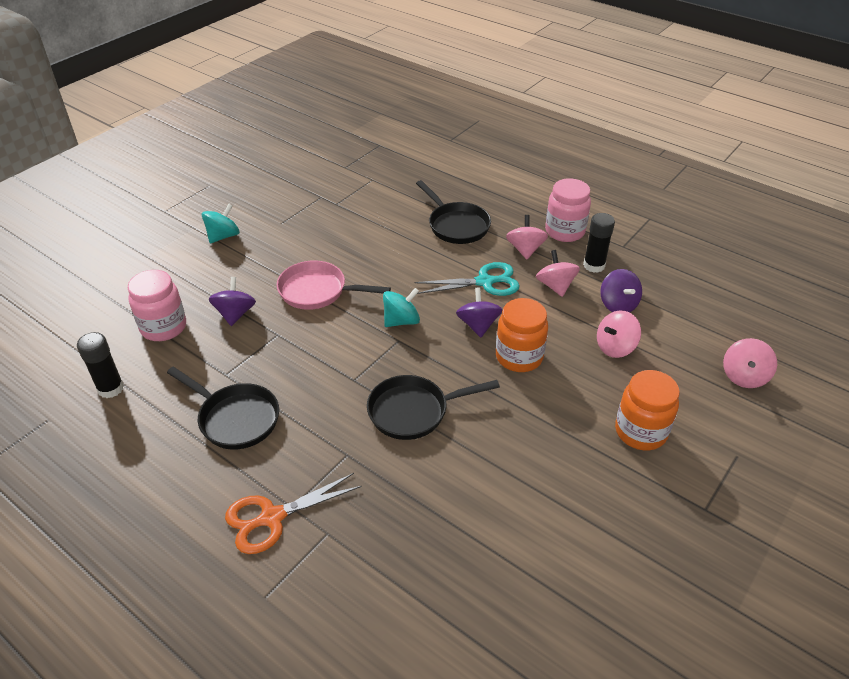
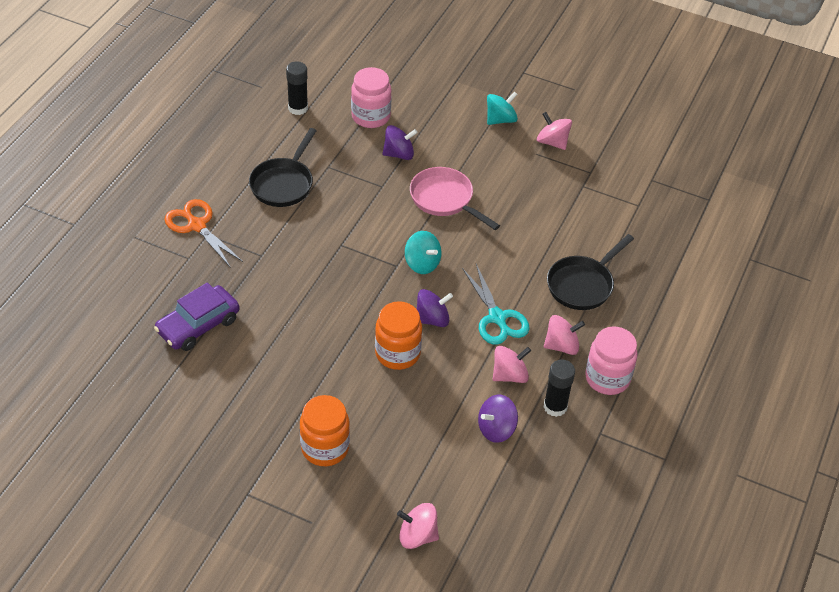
camera: 75 degrees right, 5 degrees up
(223, 236) = (500, 120): turquoise spinning top -> turquoise spinning top turned 60 degrees counterclockwise
(317, 291) = (444, 199): pink pan -> pink pan turned 45 degrees counterclockwise
(413, 411) = (314, 288): black pan -> none
(447, 533) = (198, 325): none -> purple car
(615, 347) = (431, 427): pink spinning top -> pink spinning top (552, 142)

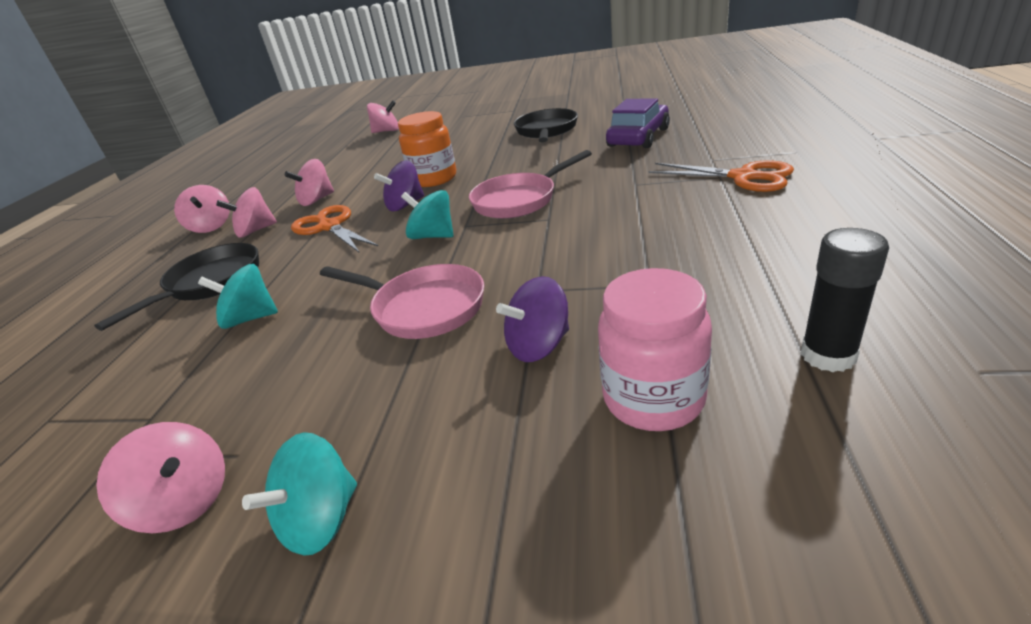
camera: 170 degrees right, 15 degrees down
(283, 184) = (692, 242): black pan -> black pan (546, 131)
(325, 448) = (471, 133): orange jar -> none
(347, 277) = (519, 200): none -> pink pan
(496, 429) = (330, 175): purple spinning top -> none
(497, 318) = (329, 226): turquoise scissors -> orange scissors
(545, 234) = (250, 318): none -> turquoise spinning top
(555, 407) = (273, 198): black glue stick -> none
(607, 378) = (211, 226): pink jar -> pink spinning top

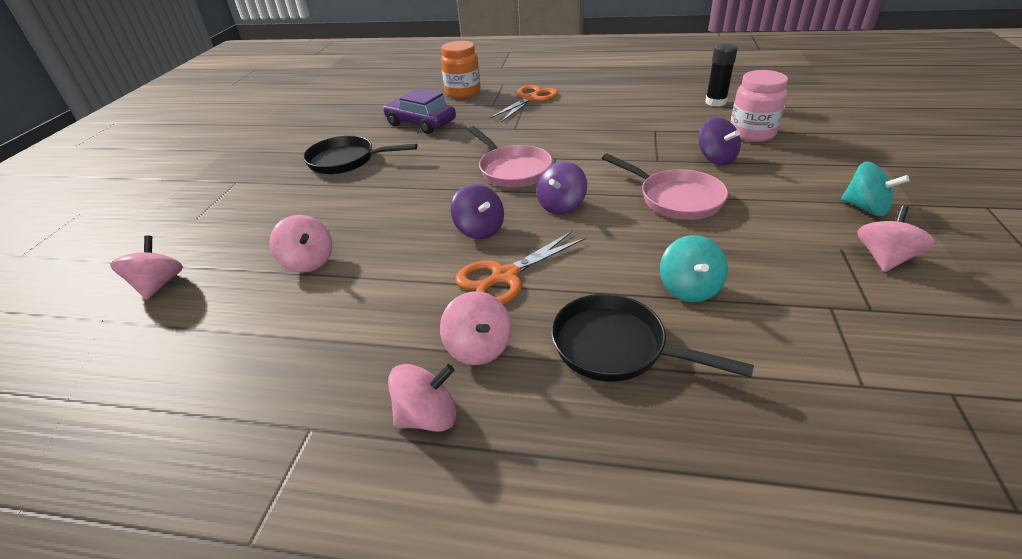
camera: 90 degrees left, 5 degrees up
(316, 200) = (408, 307): pink spinning top -> pink spinning top (308, 261)
(423, 308) = (676, 199): pink pan -> pink pan turned 105 degrees clockwise
(433, 236) = (561, 206): turquoise spinning top -> purple spinning top
(434, 179) = (420, 218): orange jar -> orange jar (463, 93)

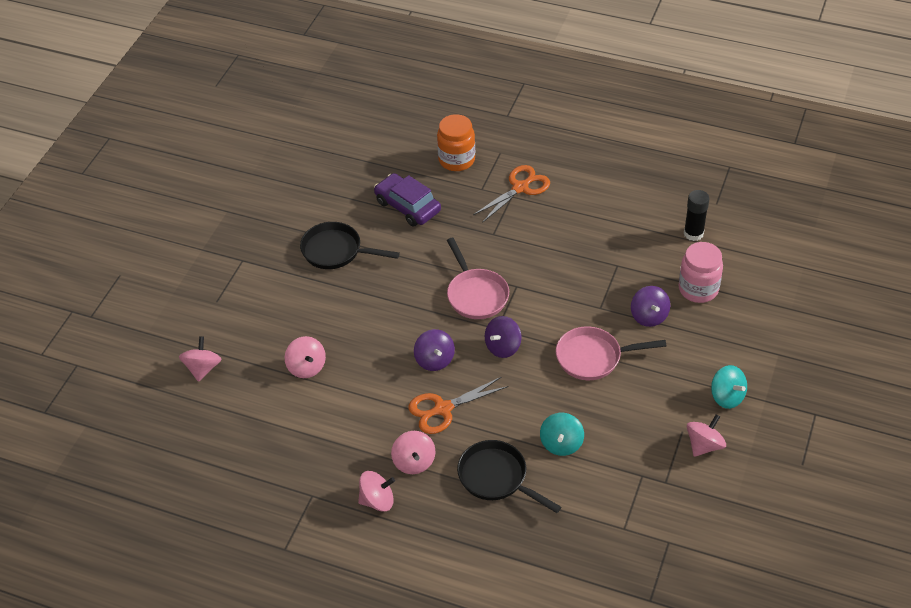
camera: 10 degrees right, 10 degrees up
(676, 199) = (593, 357): pink pan -> pink pan turned 120 degrees clockwise

